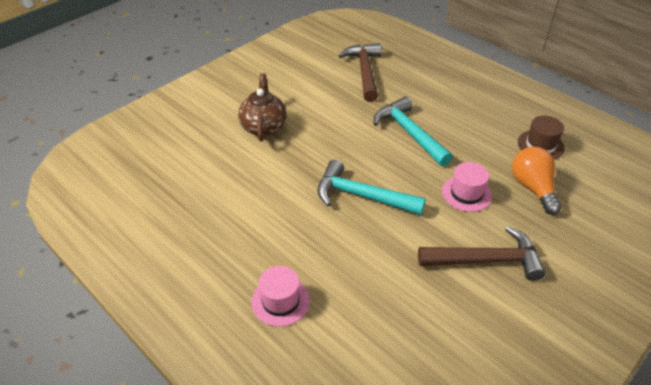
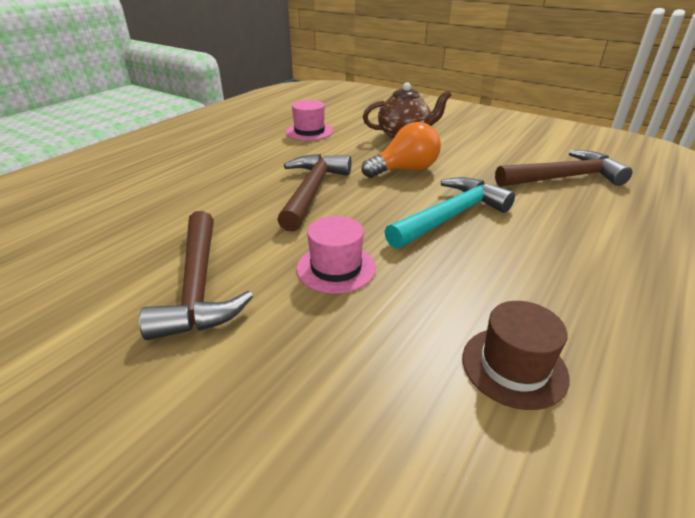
camera: 80 degrees right, 10 degrees down
(280, 301) = (167, 164): pink hat -> pink hat (309, 131)
(362, 196) = (312, 191): turquoise hammer -> brown hammer
(532, 188) = (372, 346): orange light bulb -> orange light bulb (405, 170)

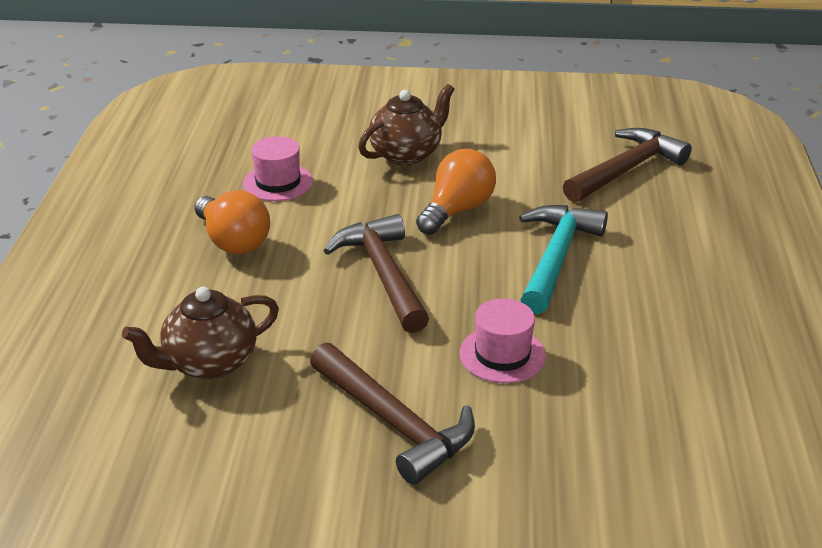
camera: 30 degrees left, 0 degrees up
(144, 207) = (209, 363): none -> brown teapot
(247, 151) = (233, 241): none -> orange light bulb
(514, 366) = (713, 383): brown hat -> none

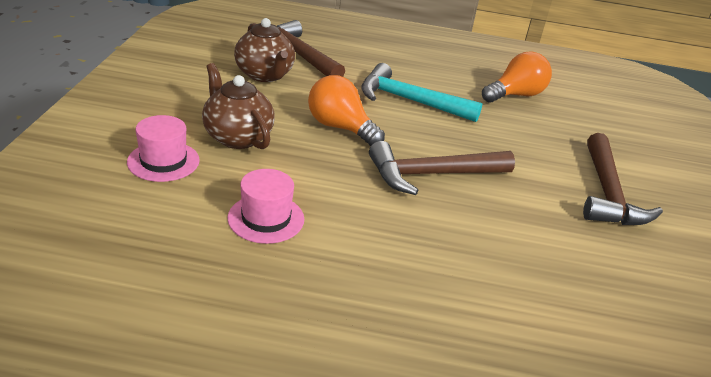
camera: 90 degrees left, 0 degrees up
(209, 363) = (570, 282): brown teapot -> brown teapot (264, 75)
(233, 241) = (376, 257): orange light bulb -> orange light bulb (515, 95)
(394, 422) = (607, 193): brown hammer -> brown hammer turned 135 degrees clockwise
(502, 354) = (524, 140): pink hat -> pink hat (163, 161)

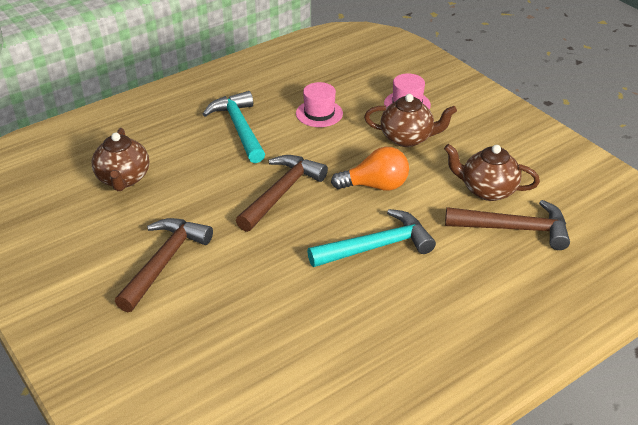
camera: 140 degrees right, 5 degrees up
(385, 269) = (239, 128): none -> turquoise hammer
(515, 95) = (319, 328): orange light bulb -> none
(603, 303) = (123, 179): none -> brown teapot
(607, 193) = (164, 262): brown hammer -> brown hammer turned 60 degrees clockwise

